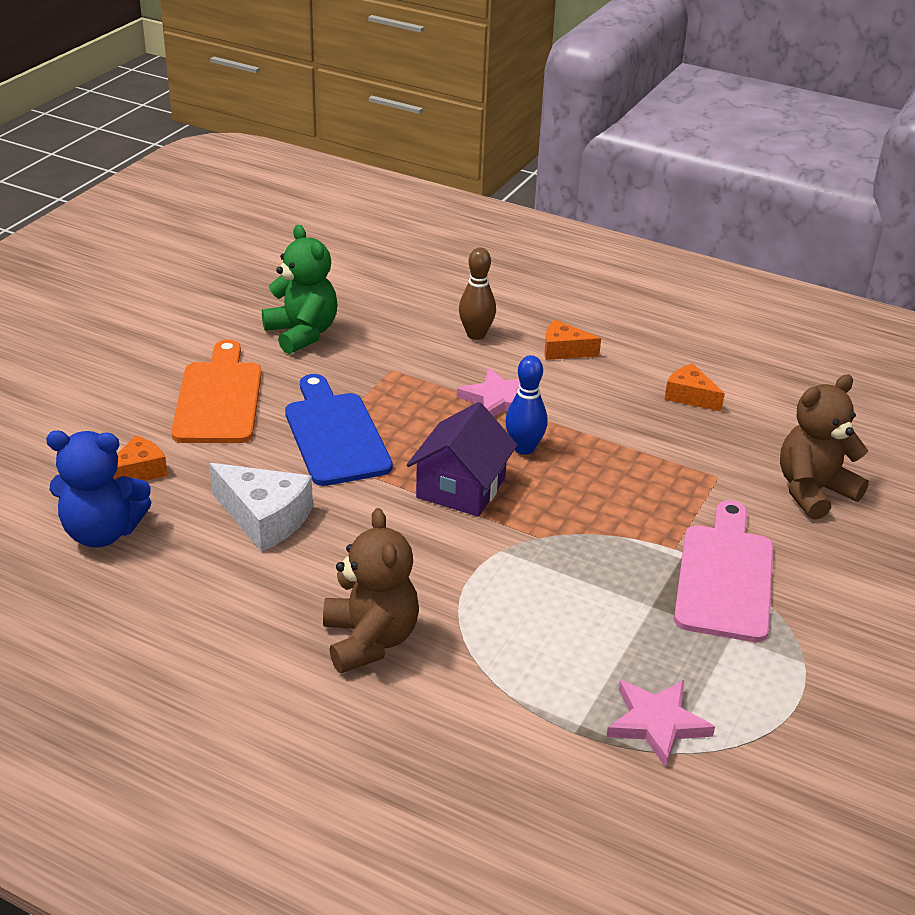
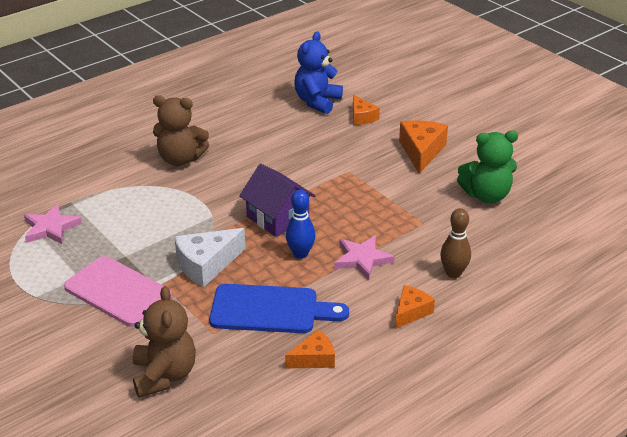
camera: 115 degrees right, 0 degrees up
(219, 398) = (421, 151): orange cutting board -> orange cheese
(265, 518) = (296, 147): white cheese -> white cheese (206, 265)
(335, 435) = (359, 184): blue cutting board -> blue cutting board (270, 310)

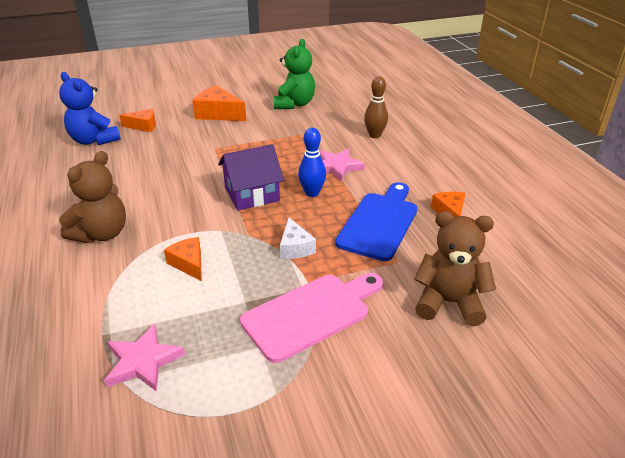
camera: 70 degrees left, 0 degrees up
(206, 265) = (295, 247): white cheese -> white cheese, size x0.62
(411, 312) = (410, 160): orange cheese -> orange cheese (188, 263)

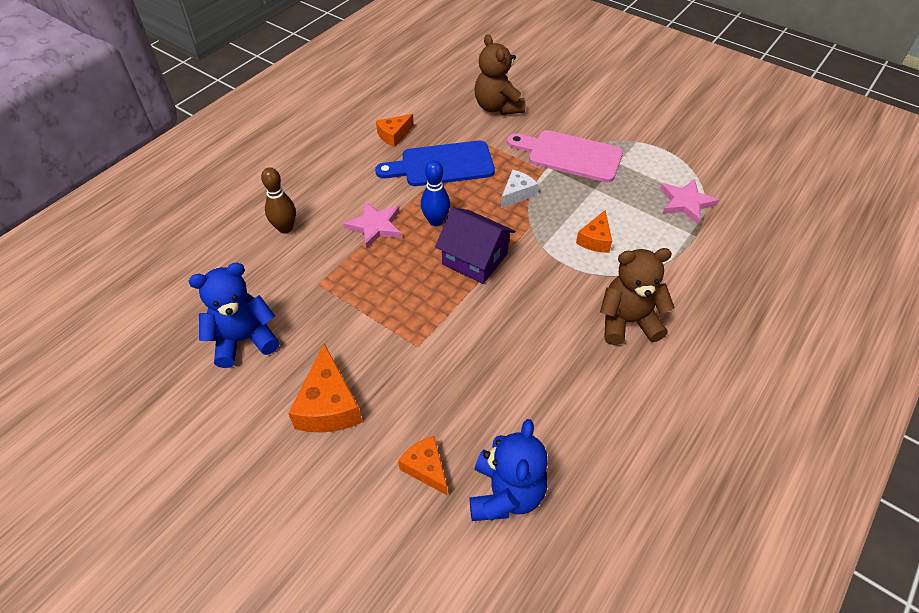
camera: 125 degrees left, 15 degrees up
(294, 104) = (244, 340): green teddy bear -> blue teddy bear

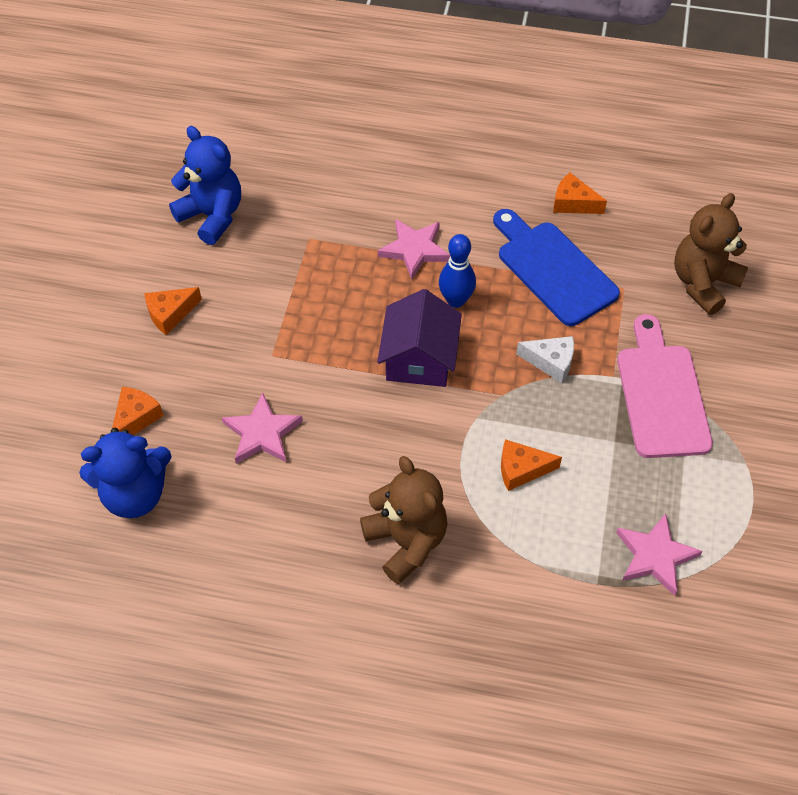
camera: 65 degrees right, 5 degrees up
(285, 228) = (367, 177): brown bowling pin -> none
(328, 405) = (170, 314): orange cheese -> orange cheese, size x0.62
(490, 378) = (262, 433): none -> pink star

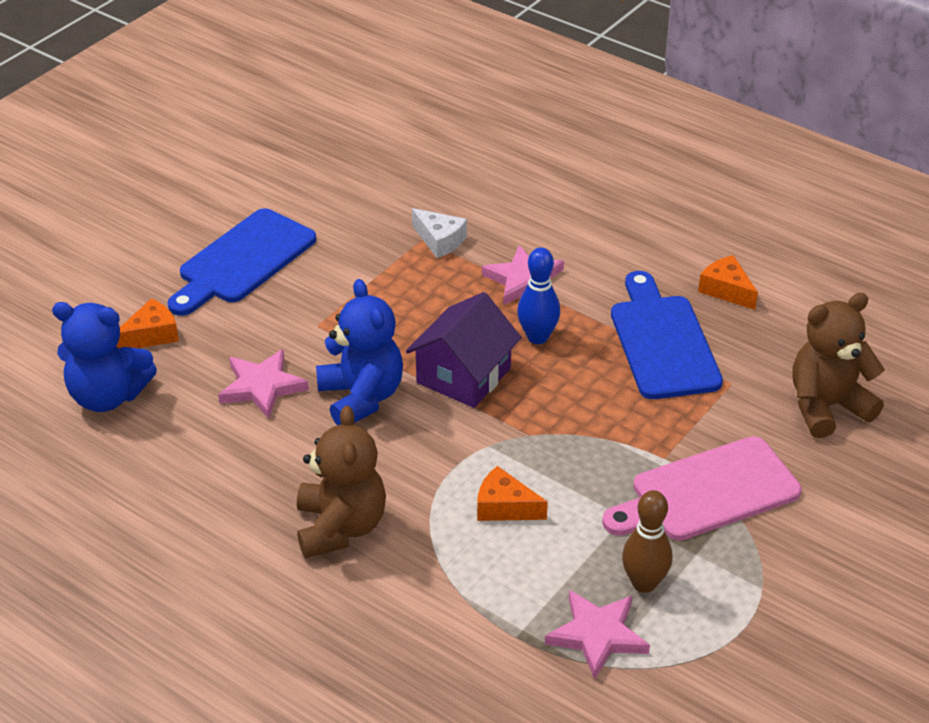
camera: 25 degrees right, 15 degrees down
(170, 314) = (242, 260): orange cheese -> blue cutting board
(212, 216) = (339, 192): blue teddy bear -> blue teddy bear (361, 397)
(551, 362) = (603, 423): white cheese -> white cheese (440, 240)
(661, 394) = (707, 492): pink cutting board -> pink cutting board turned 135 degrees counterclockwise
(662, 495) = (644, 583): none -> brown bowling pin

